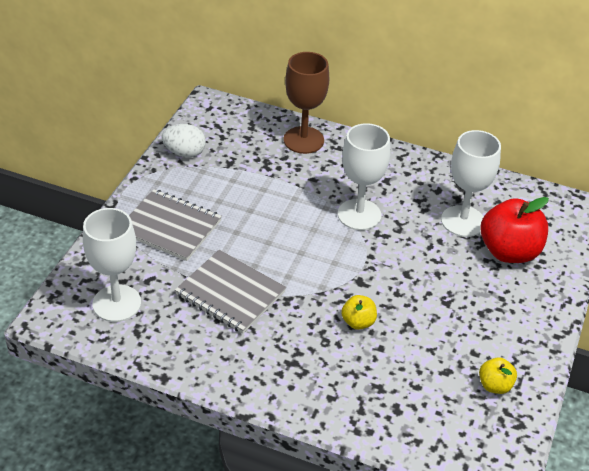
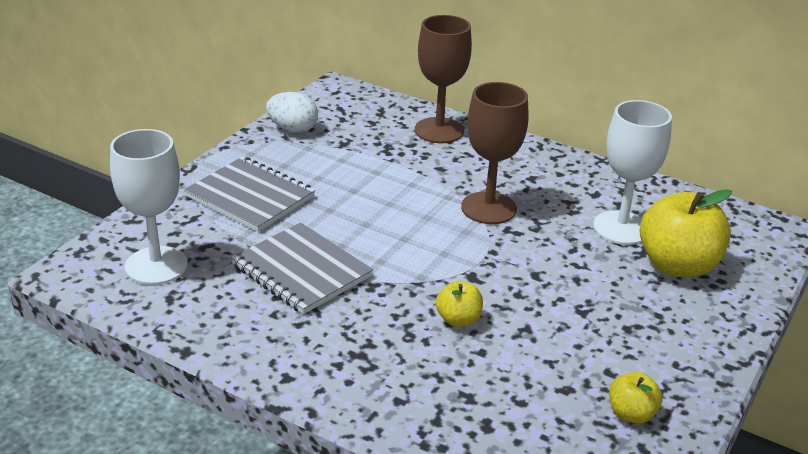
camera: 10 degrees right, 10 degrees down
(359, 215) = (488, 208): white goblet -> brown goblet
(509, 252) = (677, 266): red apple -> yellow apple

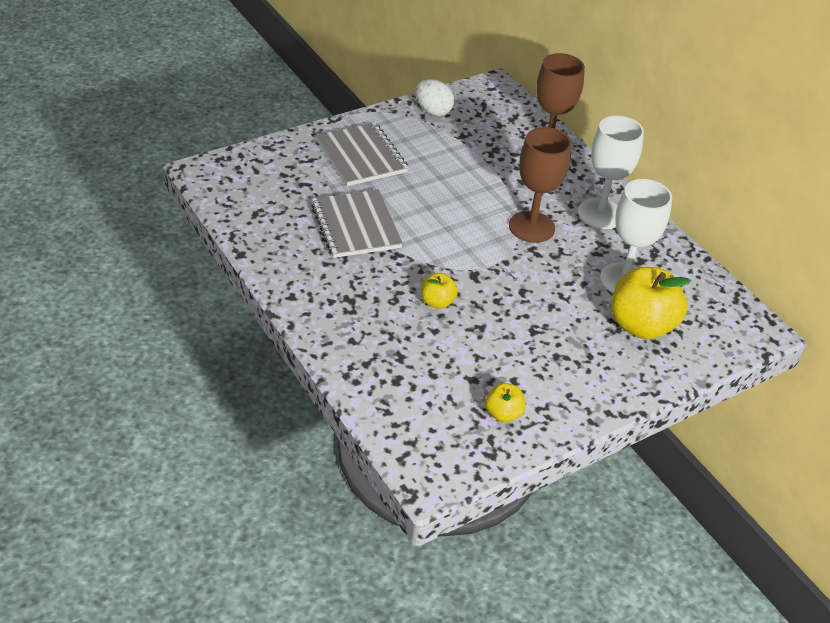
camera: 25 degrees right, 10 degrees up
(156, 266) = (262, 187): white goblet -> white goblet (600, 214)

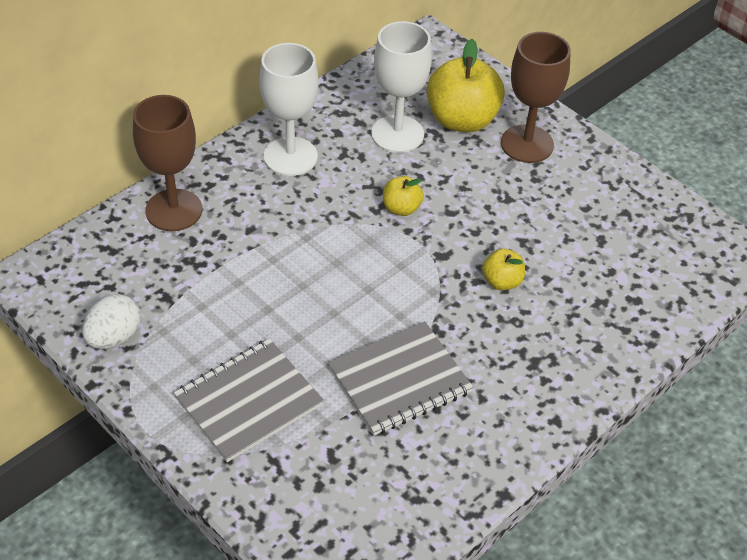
camera: 100 degrees left, 5 degrees up
(503, 414) = (634, 212): yellow apple -> yellow apple (401, 208)
(531, 227) = (336, 213): brown goblet -> brown goblet (527, 144)

